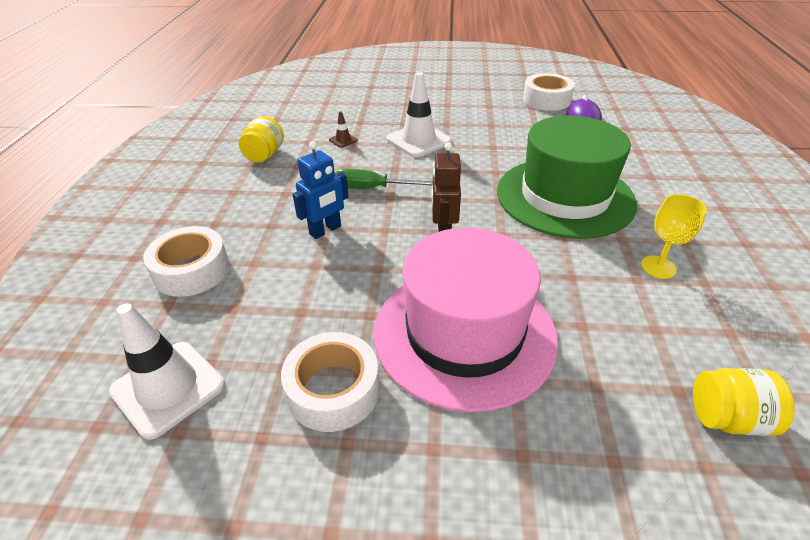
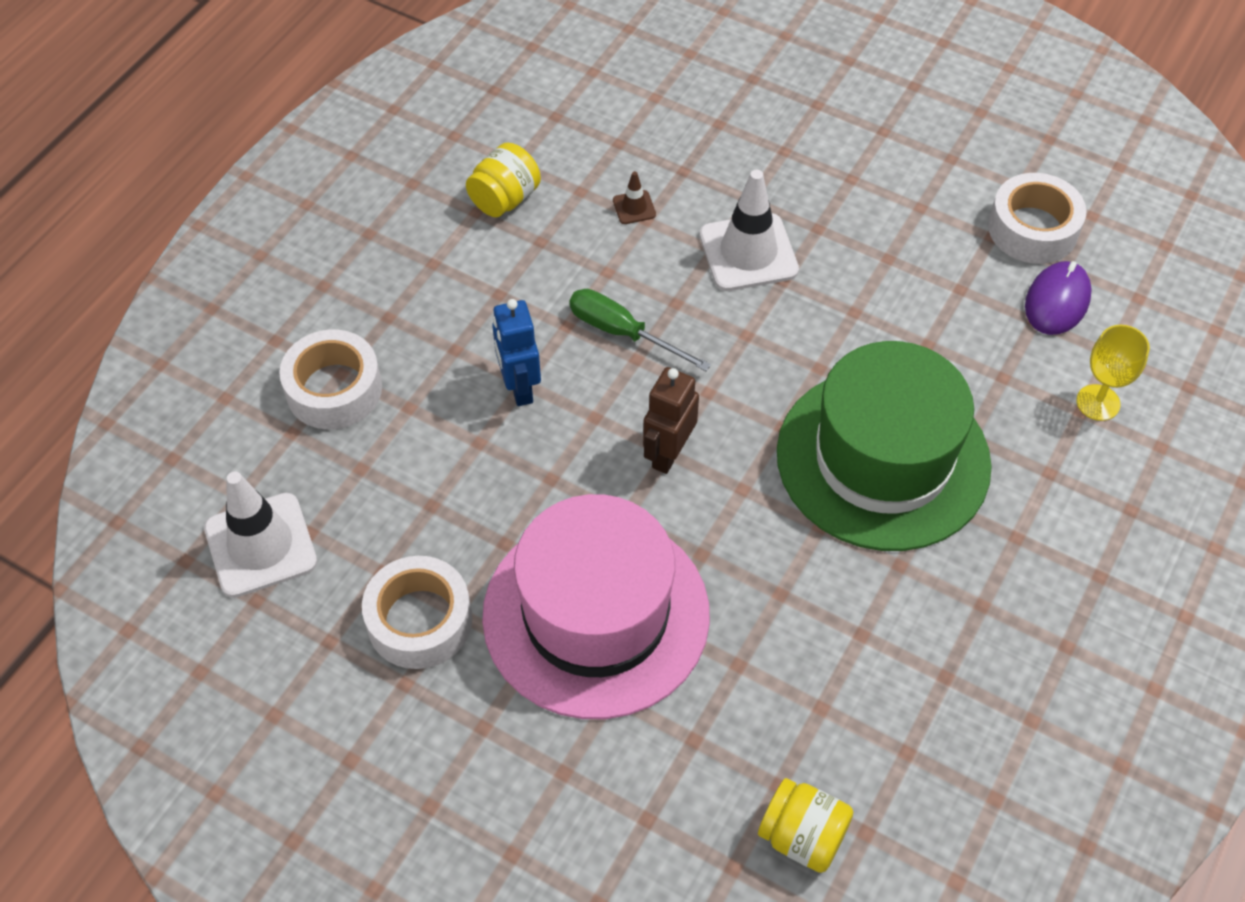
camera: 25 degrees right, 15 degrees up
(325, 230) = (519, 387): blue robot -> blue robot turned 90 degrees clockwise
(658, 267) = (906, 628): yellow goblet -> yellow goblet (1098, 402)

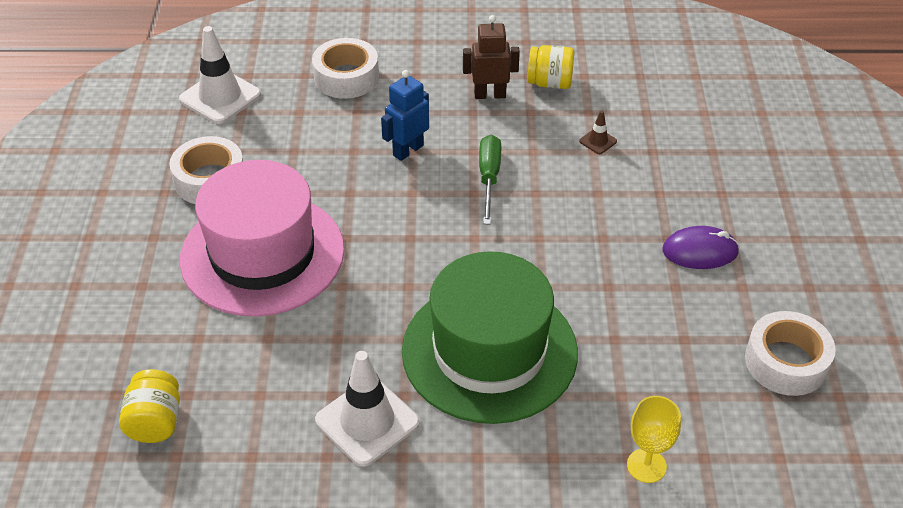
camera: 60 degrees right, 10 degrees down
(668, 454) = (409, 238): brown robot -> brown robot (490, 95)
(748, 253) = (611, 211): white traffic cone -> white traffic cone (367, 421)
(1057, 301) = (726, 403): purple mouse -> purple mouse (700, 251)

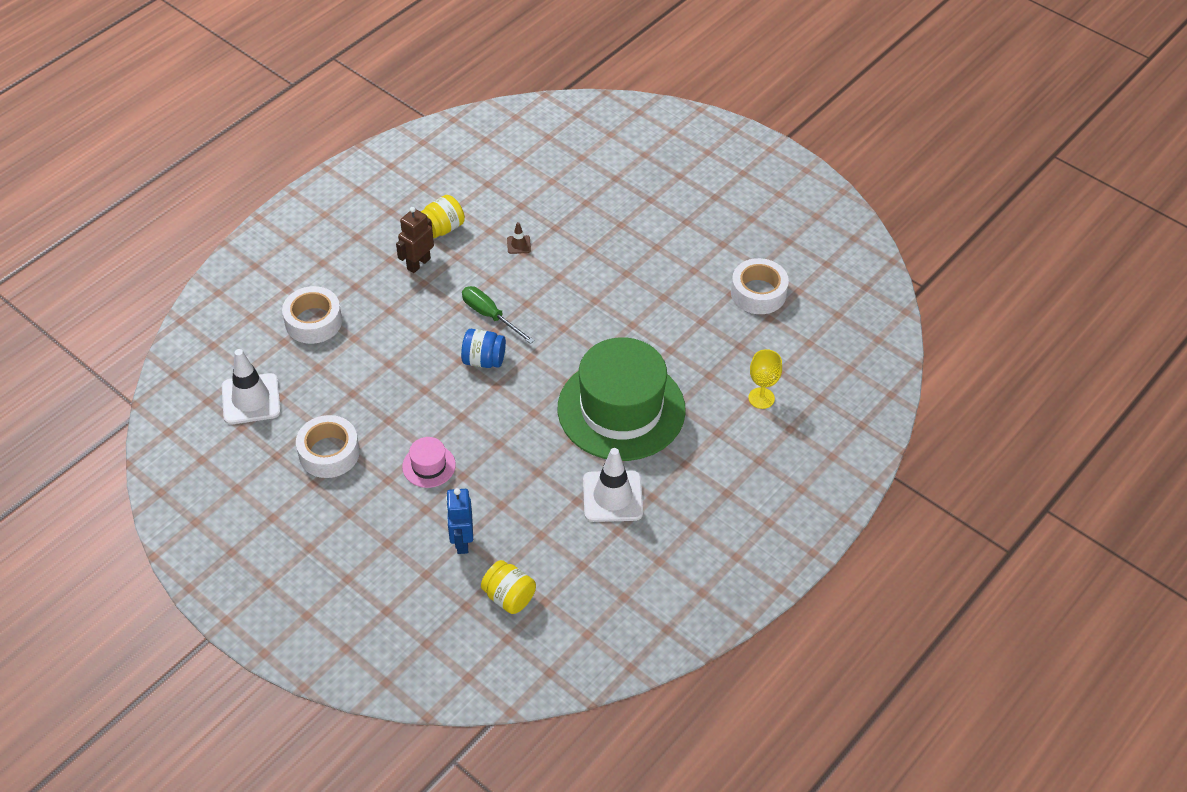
camera: 50 degrees left, 5 degrees up
(262, 254) = (429, 466): pink hat -> pink hat, size x0.40
(408, 150) = (420, 337): blue robot -> blue robot (461, 541)
(431, 209) = (484, 360): none -> blue jar
(700, 251) = (651, 267): purple mouse -> none

